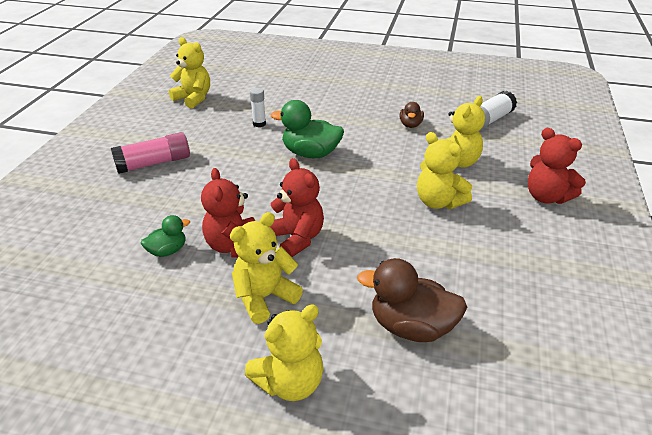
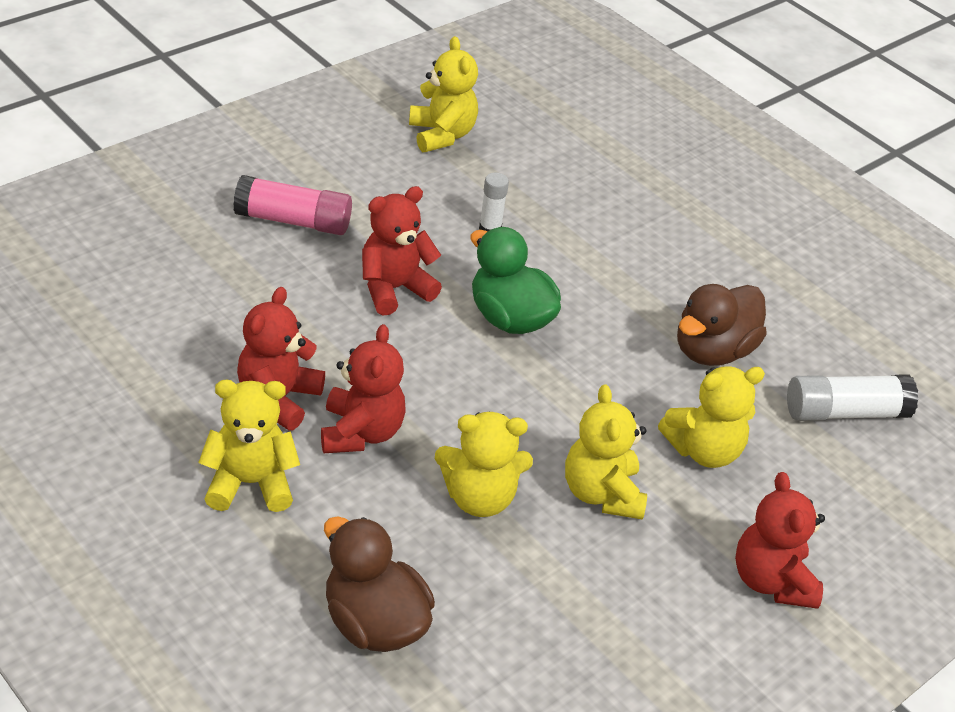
camera: 30 degrees right, 5 degrees up
(167, 251) = (200, 359): green duck -> none
(240, 168) = (394, 289): none -> red teddy bear
(290, 382) = (183, 592): yellow teddy bear -> yellow teddy bear (479, 498)
(410, 125) = (712, 351): brown duck -> brown duck, size x1.80

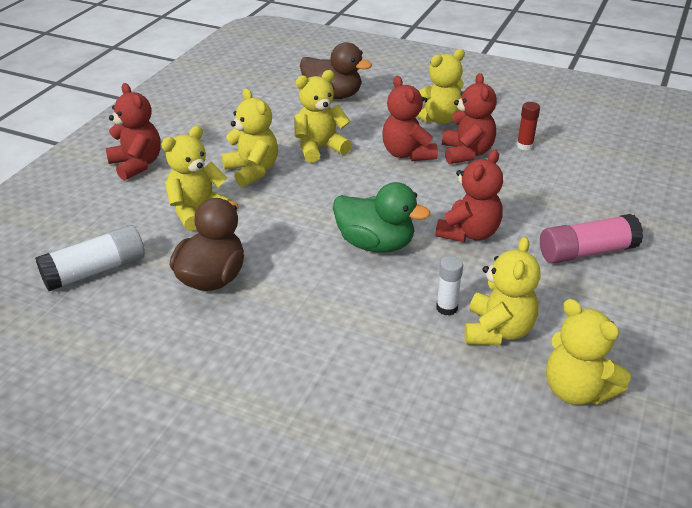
camera: 160 degrees right, 5 degrees down
(185, 377) = (524, 146): none -> red glue stick
(461, 194) = (497, 331): none -> yellow teddy bear

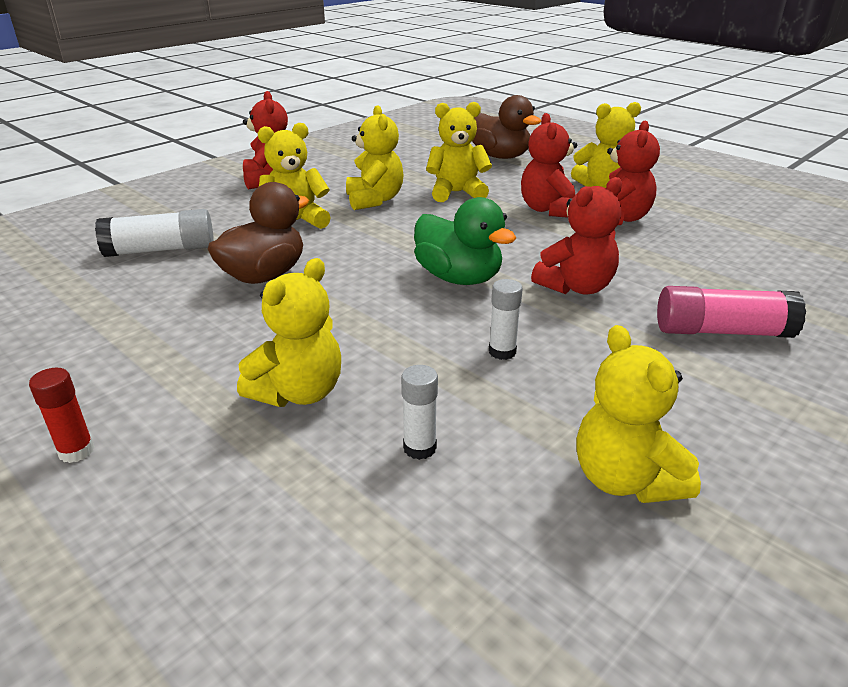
camera: 20 degrees right, 5 degrees down
(435, 404) = (419, 448): none -> white glue stick
(497, 331) = (553, 388): yellow teddy bear -> yellow teddy bear (299, 392)
(524, 146) = (693, 222): red glue stick -> red glue stick (76, 451)

